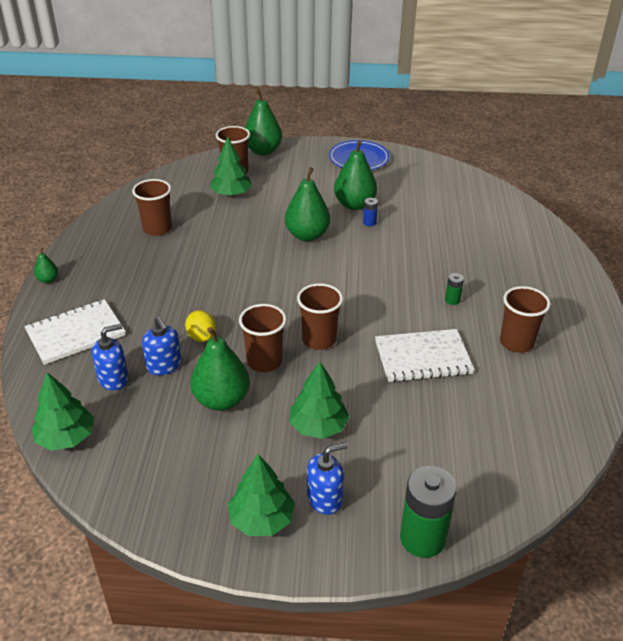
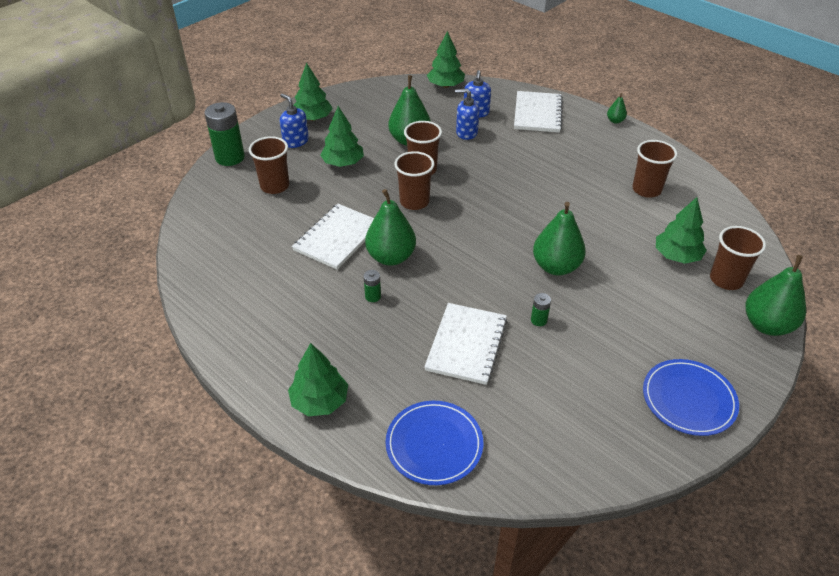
camera: 130 degrees right, 5 degrees up
(201, 337) = (478, 156): yellow lemon -> none
(325, 498) = (295, 141): blue soap dispenser -> blue soap dispenser turned 120 degrees clockwise
(354, 205) = (582, 330): green pear -> green pear (391, 257)
(369, 222) = (538, 320): blue battery -> green battery
(431, 240) = (466, 345): none -> white notebook
(513, 219) = (434, 444): none -> blue plate
(516, 342) = (287, 296): brown cup -> brown cup (275, 186)
(559, 272) = (320, 401): none -> green tree

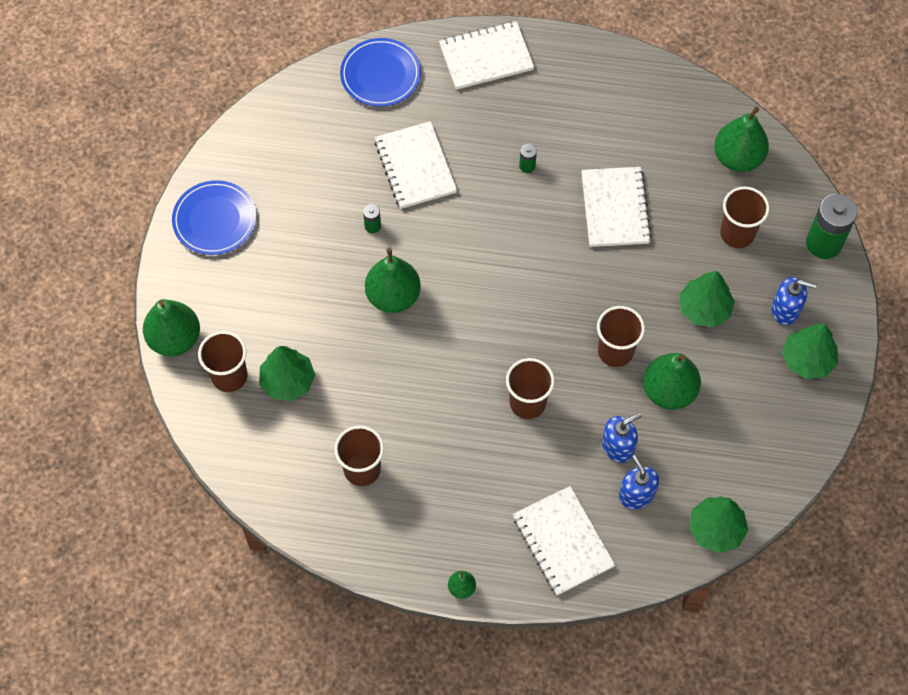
camera: 145 degrees right, 20 degrees up
(320, 401) = (486, 57): green tree -> white notebook
(391, 257) = (548, 216): green pear -> green pear (737, 158)
(414, 202) = (584, 298): brown cup -> brown cup (527, 403)

